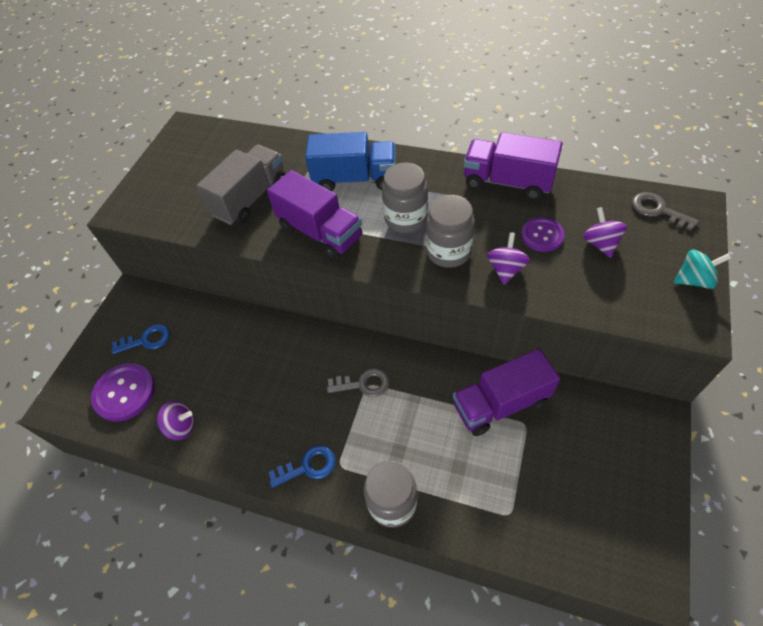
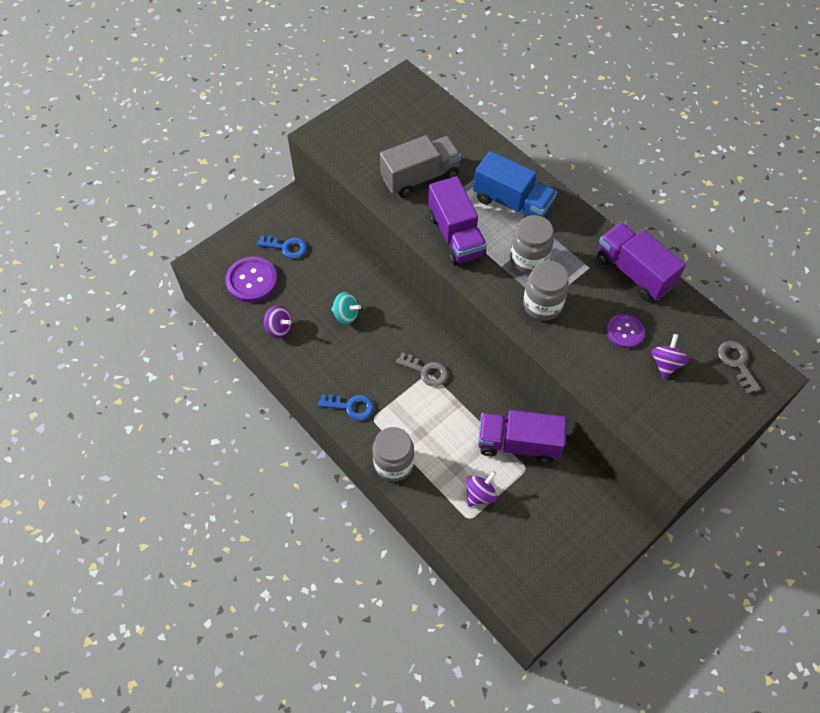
camera: 25 degrees right, 5 degrees up
(506, 269) = (575, 342): purple spinning top -> purple spinning top (480, 494)
(693, 280) = (713, 431): turquoise spinning top -> turquoise spinning top (346, 315)

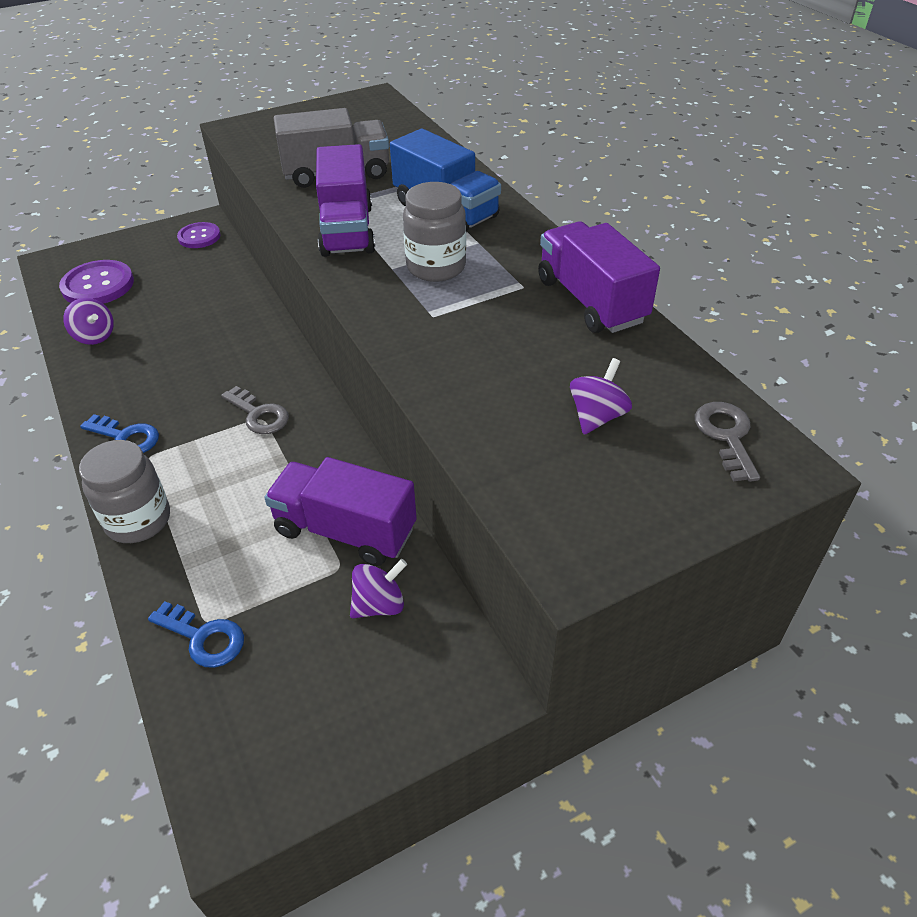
camera: 15 degrees right, 15 degrees down
(286, 247) = (164, 261): blue key -> blue key (203, 637)
(346, 315) = (191, 336): turquoise spinning top -> none
(480, 494) = (245, 590): purple spinning top -> purple spinning top (379, 604)
(542, 305) = (428, 317): grey jar -> none
(625, 332) = (544, 366): purple button -> purple button (199, 237)

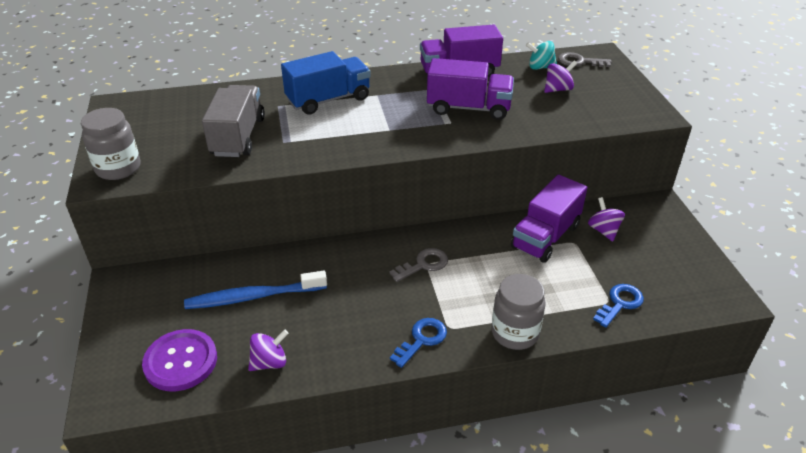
camera: 75 degrees left, 5 degrees down
(188, 302) = (253, 297): none -> blue toothbrush
(199, 237) = (144, 285): purple button -> none
(347, 230) = (329, 141): purple truck -> purple truck (468, 108)
(436, 267) = (397, 113): grey jar -> grey jar (118, 168)
(597, 416) = (558, 89): purple spinning top -> purple spinning top turned 105 degrees clockwise
(666, 387) = (540, 67): none -> turquoise spinning top

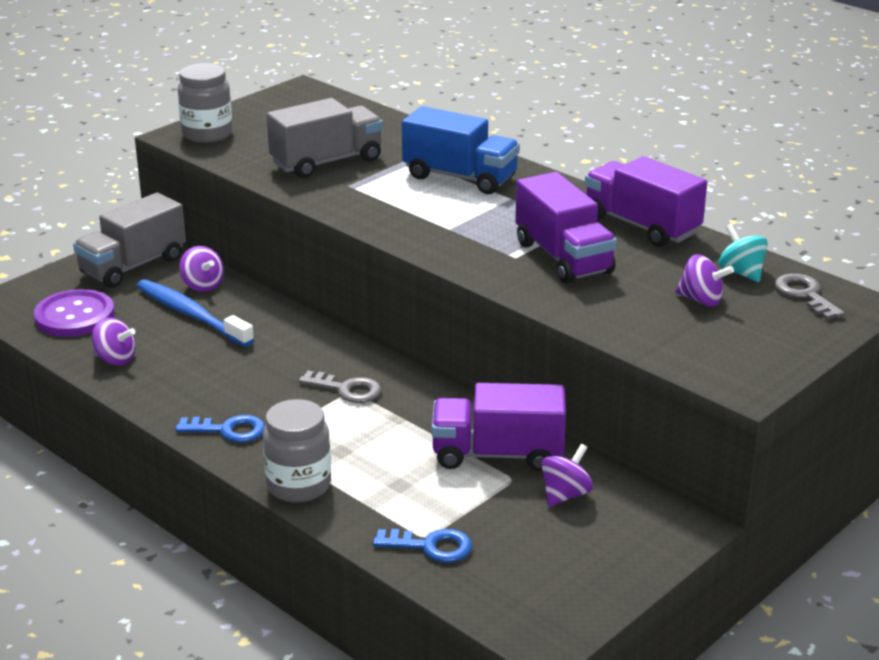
camera: 55 degrees right, 10 degrees down
(147, 299) = (133, 266): none -> grey truck
(220, 275) = (202, 285): none -> purple spinning top

